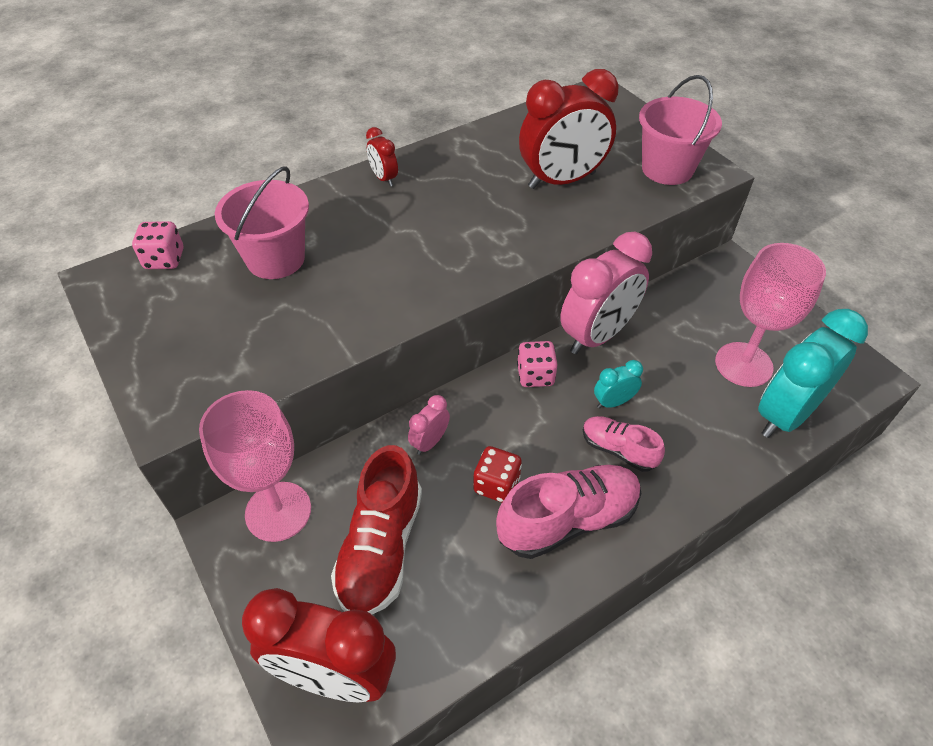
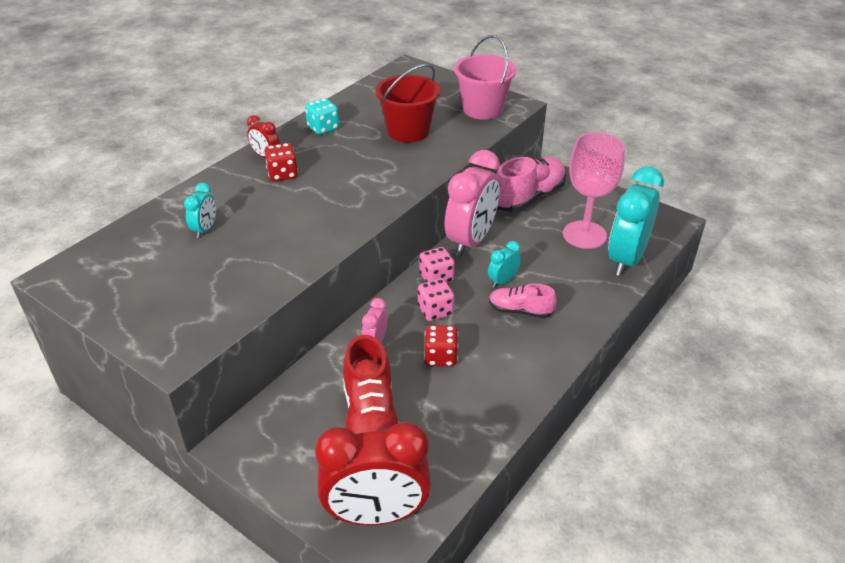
camera: 20 degrees left, 10 degrees down
(164, 259) = (106, 250): pink dice -> pink dice (435, 311)
(276, 259) = (205, 229): pink bucket -> turquoise clock
(278, 511) = (275, 422): pink goblet -> none
(391, 206) = (282, 174): none -> red dice
(464, 155) = (323, 128): none -> turquoise dice
(562, 180) = (408, 131): red clock -> red bucket
(568, 520) = (504, 365): pink shoe -> pink shoe (528, 197)

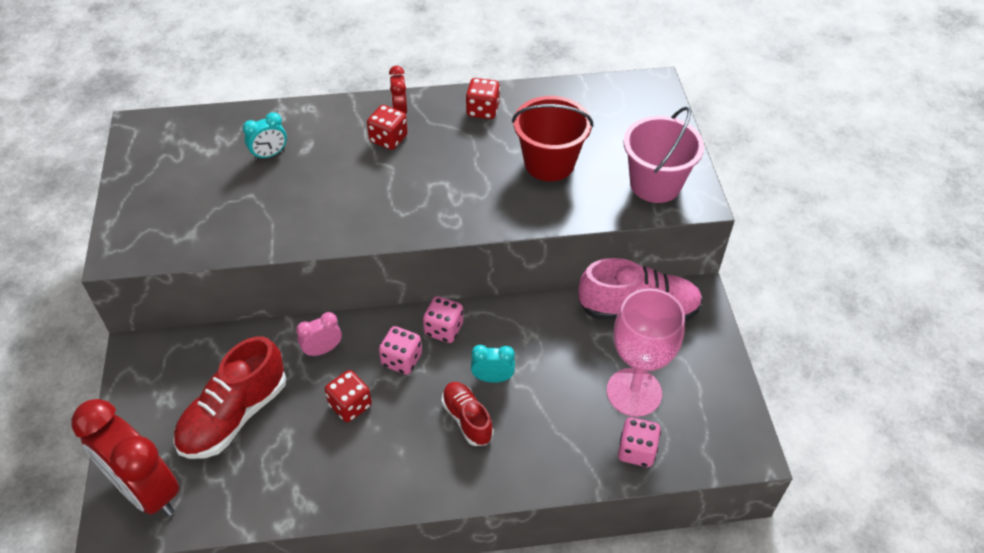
camera: 45 degrees right, 10 degrees up
(323, 128) = (483, 110): turquoise dice -> red dice
(471, 241) = (521, 315): pink clock -> none
(520, 311) = (467, 419): pink shoe -> red shoe
(626, 259) = (636, 451): turquoise clock -> pink dice

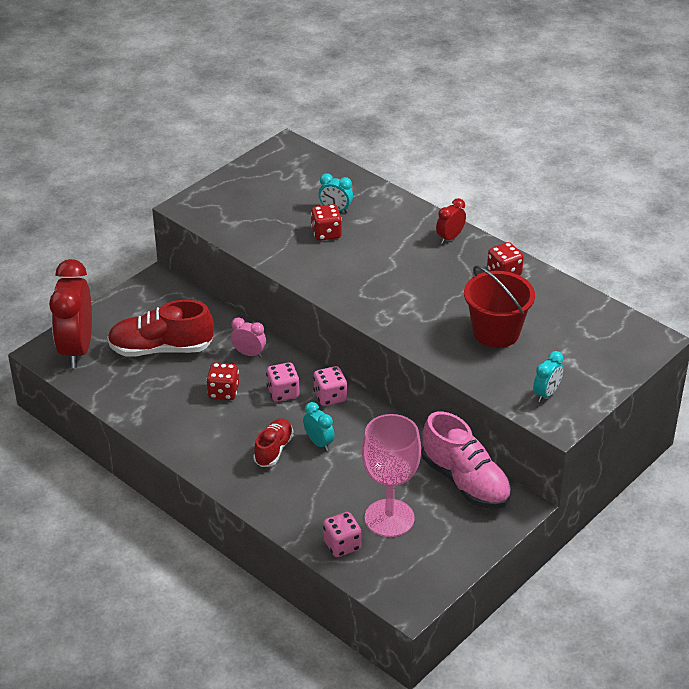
camera: 50 degrees right, 10 degrees down
(388, 139) = (417, 249): red dice -> red dice (326, 233)
(655, 184) = (546, 394): pink bucket -> turquoise clock

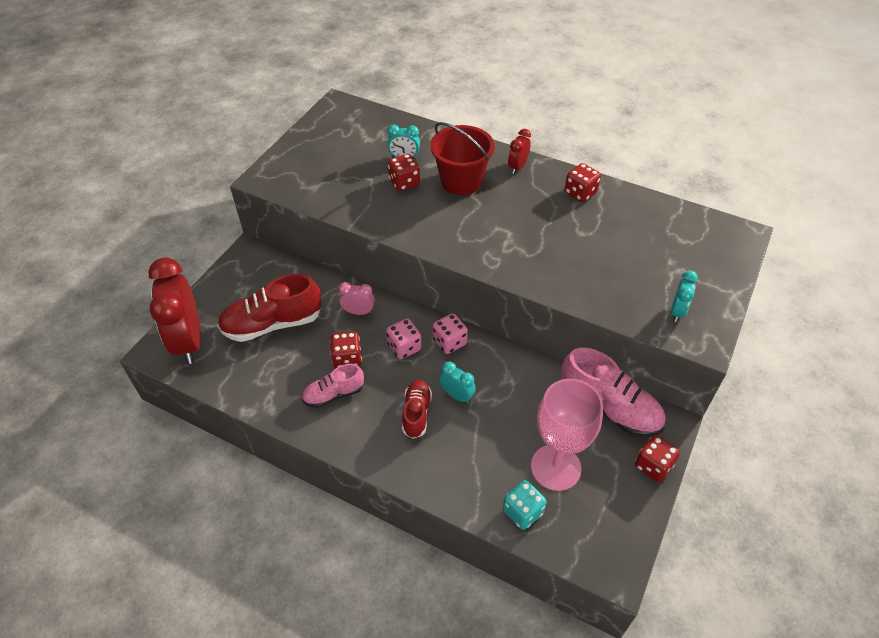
camera: 15 degrees left, 10 degrees up
(200, 419) = (333, 394): none -> pink shoe
(342, 545) = (522, 512): pink dice -> turquoise dice
(485, 536) = (653, 466): none -> red dice
(496, 332) = (601, 255): red bucket -> red bucket (461, 181)

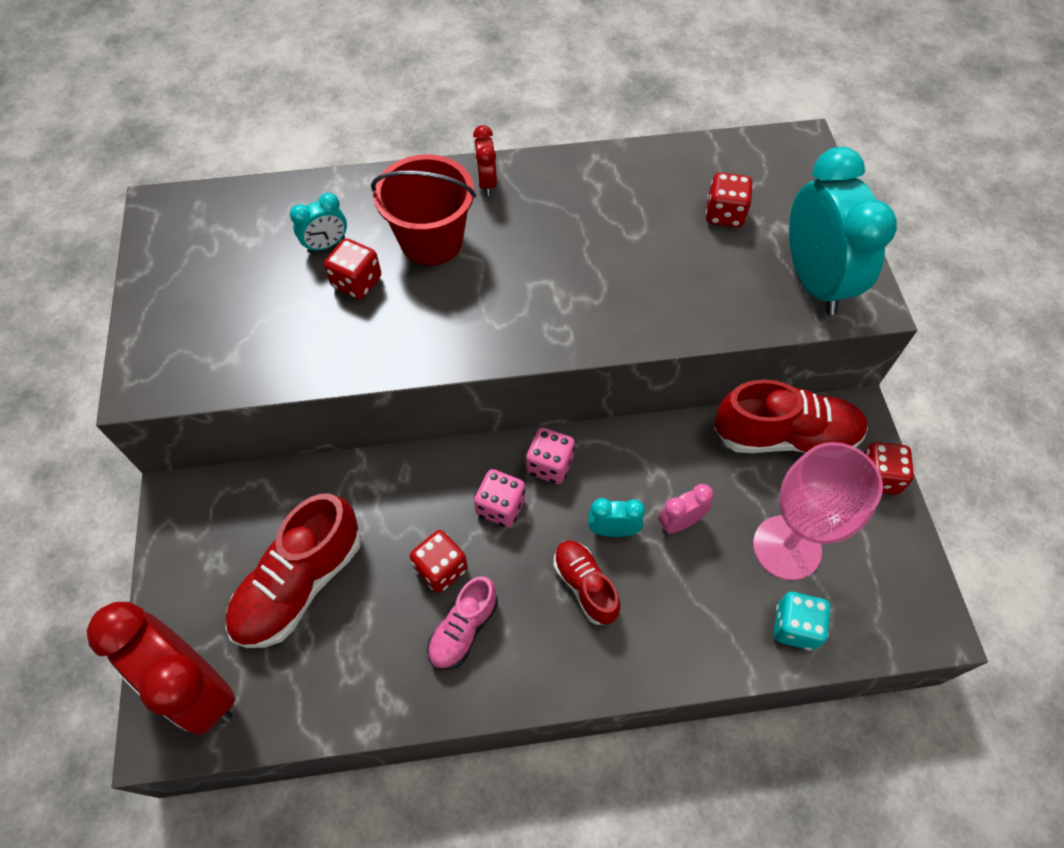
camera: 35 degrees left, 10 degrees up
(358, 312) = (403, 494): pink clock -> pink clock (680, 522)
(580, 193) = (590, 181): red dice -> red dice (724, 214)
(609, 408) = (784, 436): pink shoe -> red shoe
(677, 311) = (814, 281): turquoise clock -> turquoise clock, size x2.19

